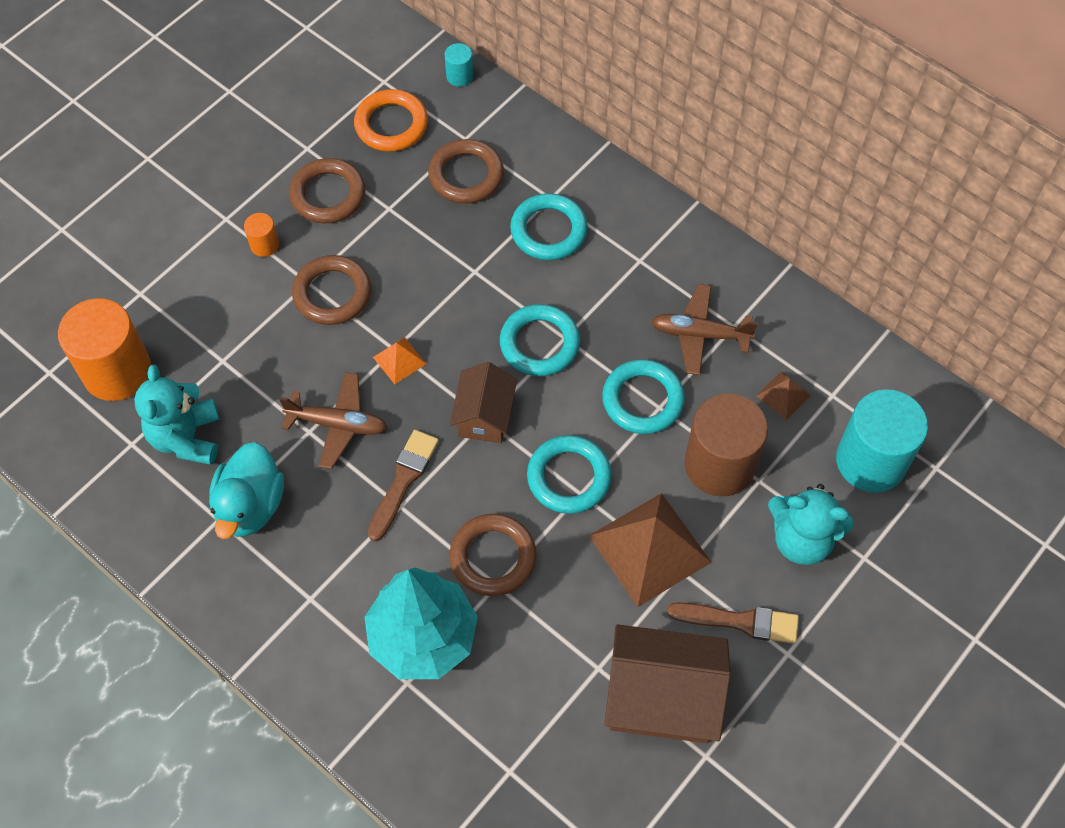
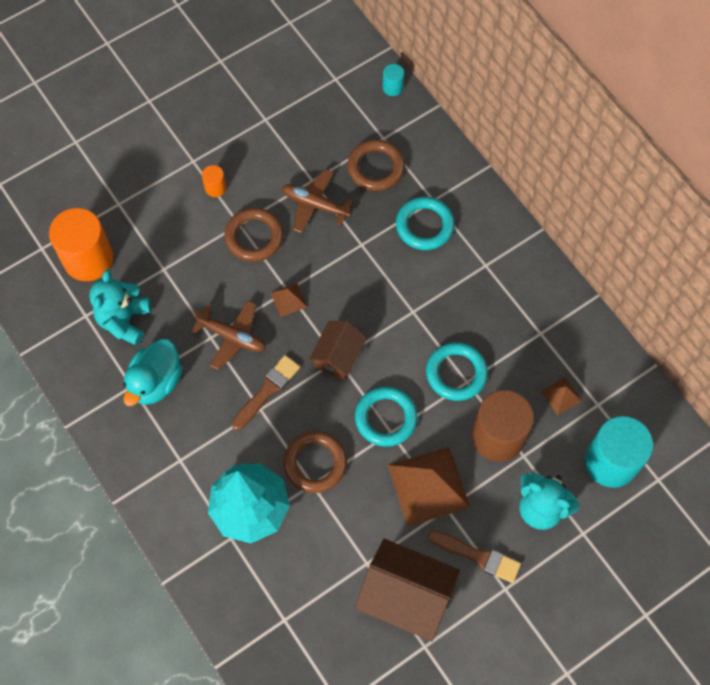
camera: 15 degrees right, 5 degrees up
(328, 195) = (271, 159): brown ring -> none
(391, 124) = (331, 115): orange ring -> none
(399, 360) = (288, 299): orange pyramid -> brown pyramid
(539, 343) = (393, 311): turquoise ring -> none
(700, 334) = (513, 333): brown plane -> brown plane (315, 205)

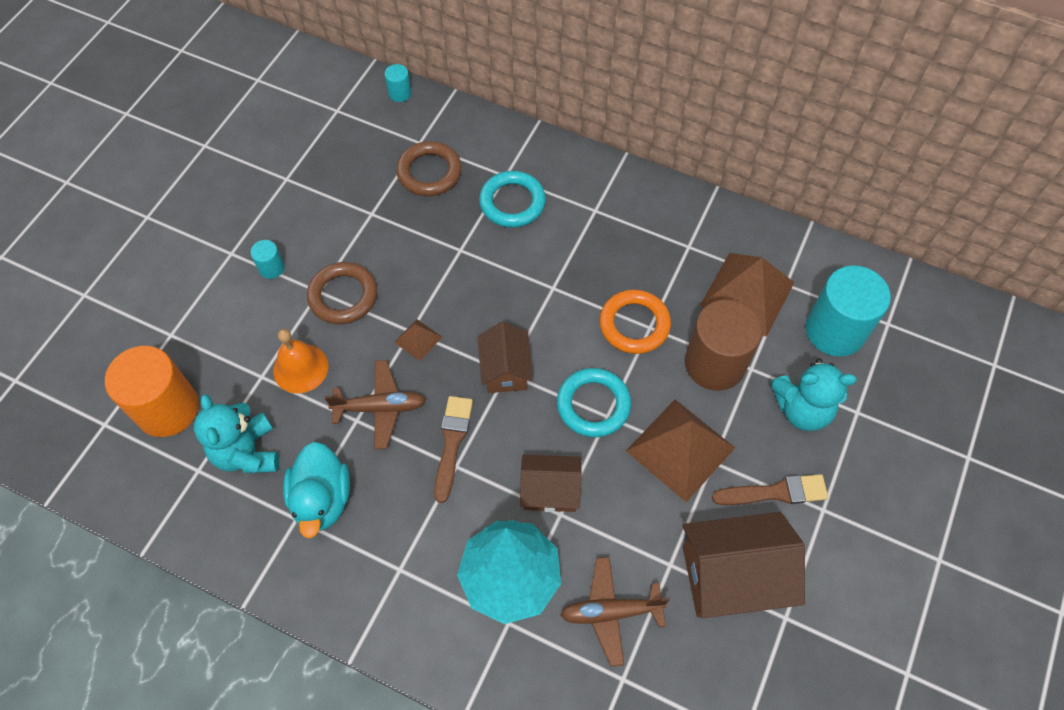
camera: 30 degrees left, 5 degrees down
(193, 277) = (300, 368): none -> orange bell
(215, 188) = (271, 268): orange cylinder -> turquoise cylinder
(315, 205) = (389, 235): brown plane -> brown plane (611, 612)
(315, 463) = (550, 490): brown ring -> brown house
(456, 373) = (634, 324): turquoise ring -> orange ring
(561, 395) = (747, 293): brown pyramid -> brown pyramid, size x2.14

